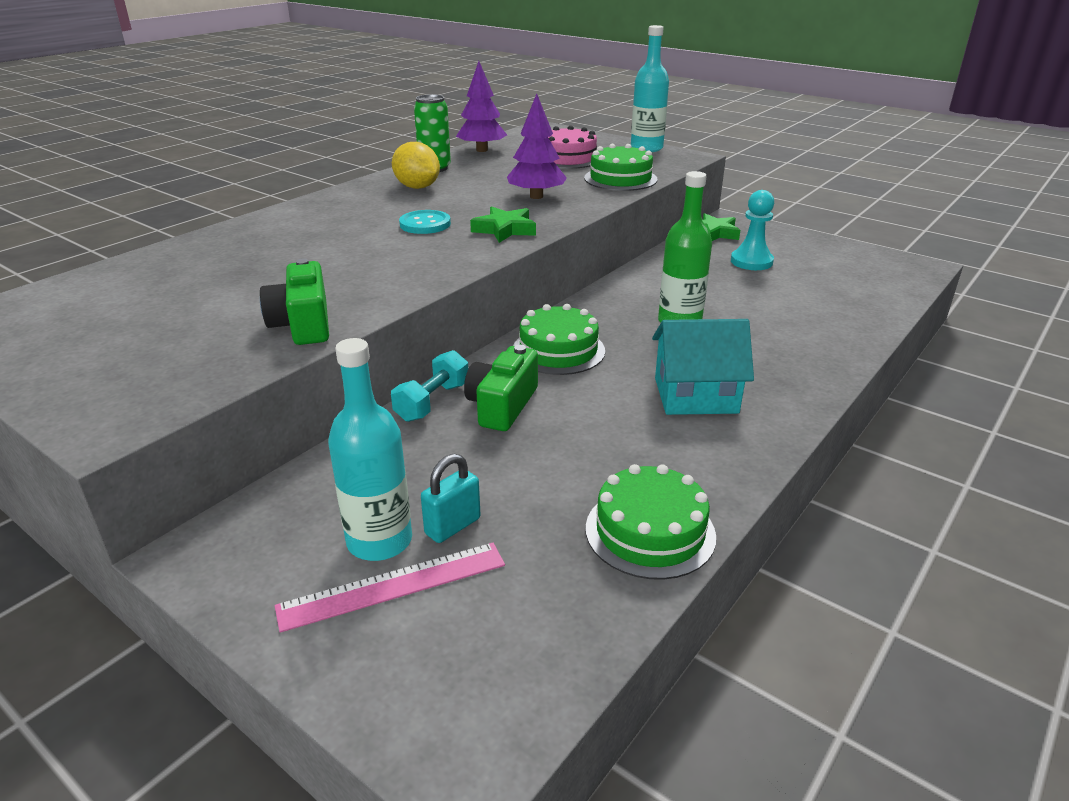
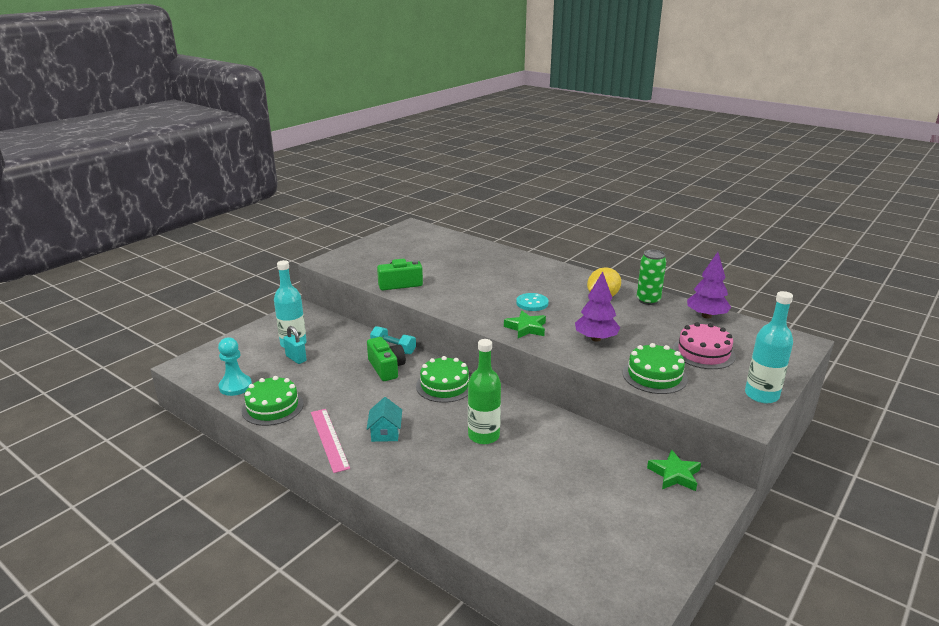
camera: 90 degrees right, 5 degrees down
(393, 585) = (267, 348): pink ruler -> pink ruler (329, 439)
(502, 405) = (386, 368): green camera -> green camera turned 45 degrees clockwise
(696, 395) = (385, 432): turquoise house -> turquoise house, size x0.62
(751, 262) = (607, 489): turquoise pawn -> turquoise pawn (235, 386)

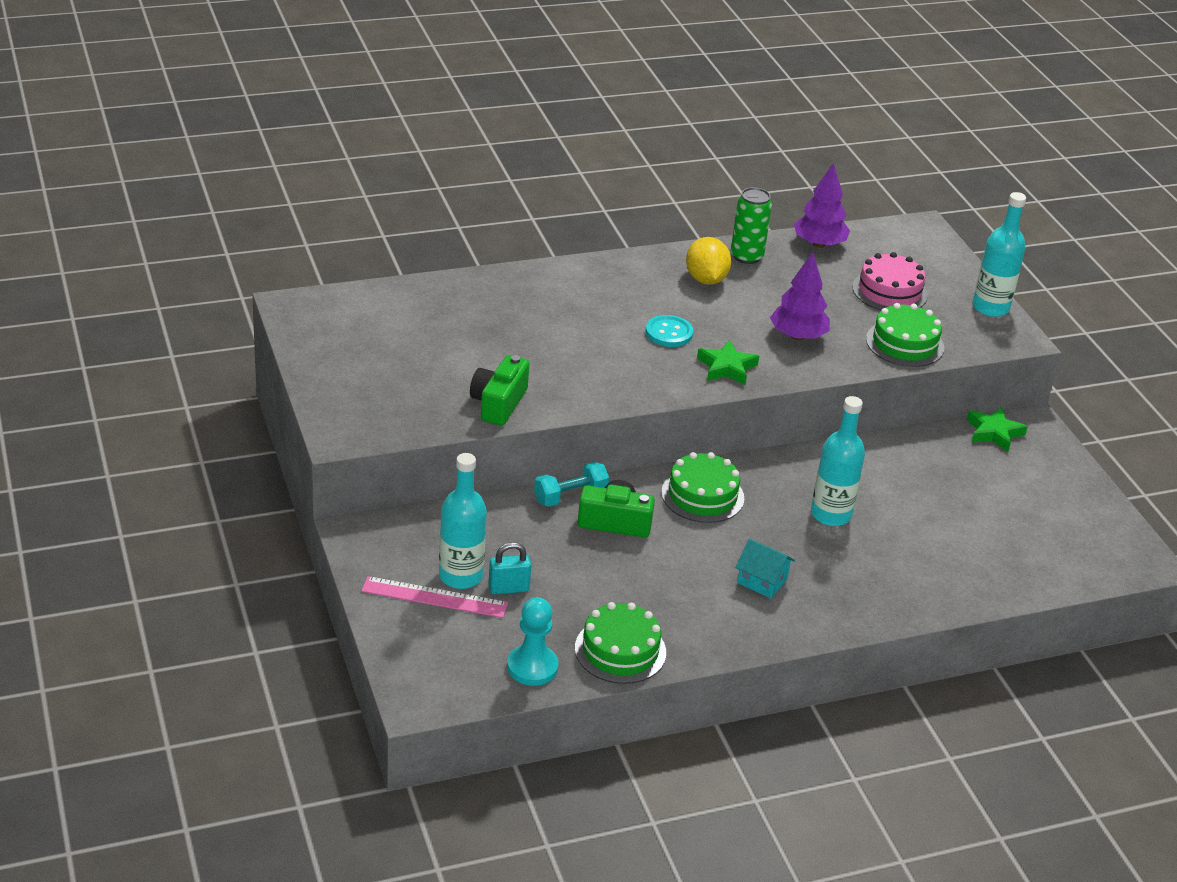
camera: 60 degrees left, 10 degrees up
(329, 439) = (737, 628): pink ruler -> pink ruler (434, 597)
(483, 436) = (831, 514): green bottle -> turquoise bottle

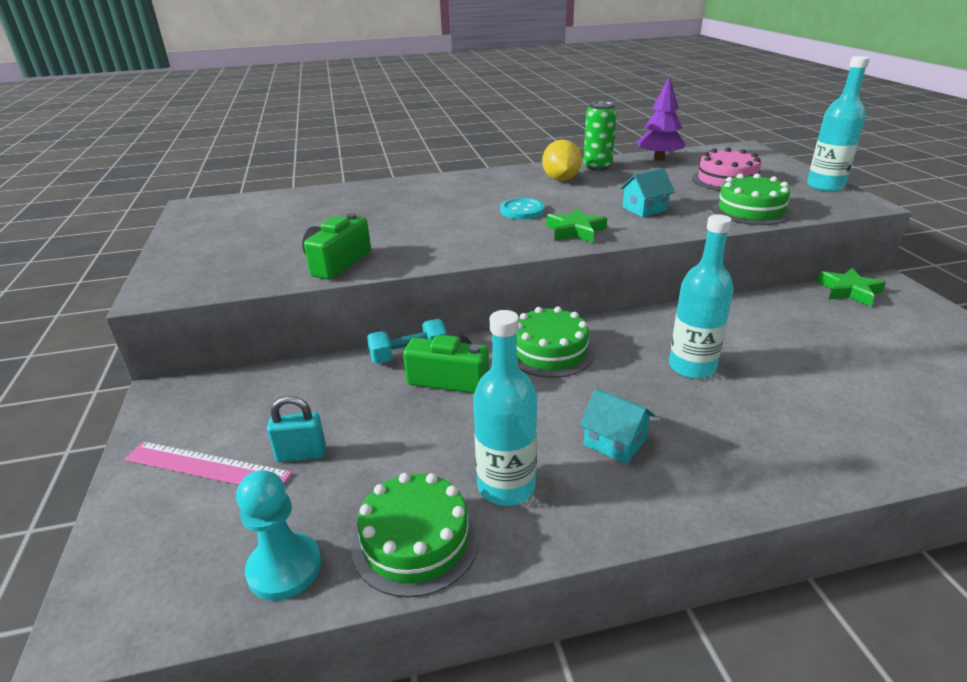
camera: 10 degrees right, 5 degrees down
(461, 576) = (252, 440): turquoise bottle -> turquoise bottle (506, 486)
(797, 336) = (644, 209): purple tree -> turquoise house

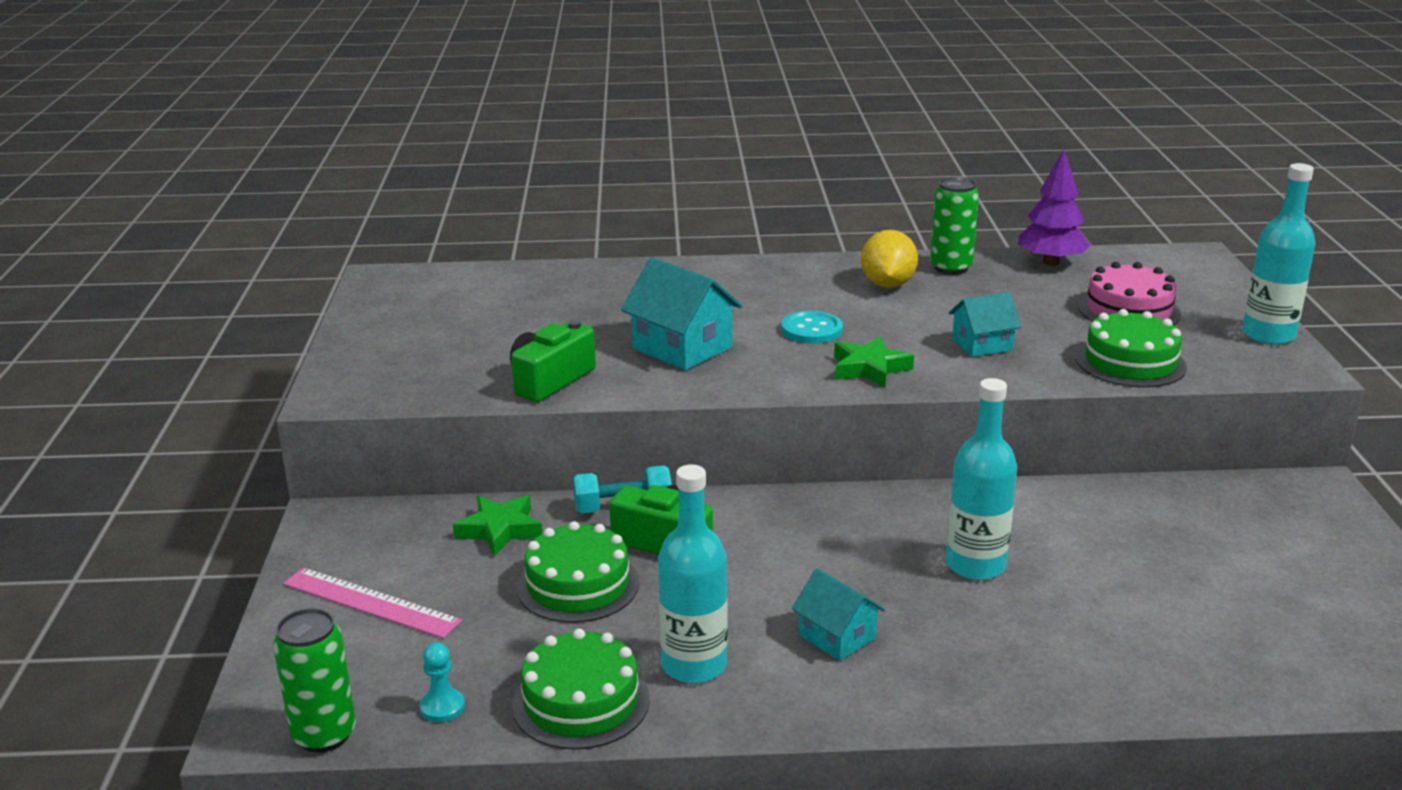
camera: 10 degrees right, 5 degrees down
(166, 622) = (324, 735): none -> green can
(284, 568) = (442, 707): turquoise pawn -> turquoise pawn, size x0.58
(301, 454) = (475, 603): turquoise padlock -> none
(433, 231) = (682, 348): none -> turquoise house
(549, 351) = (801, 524): green cake -> green cake (578, 585)
(849, 291) = (1255, 492): green star -> green star (500, 530)

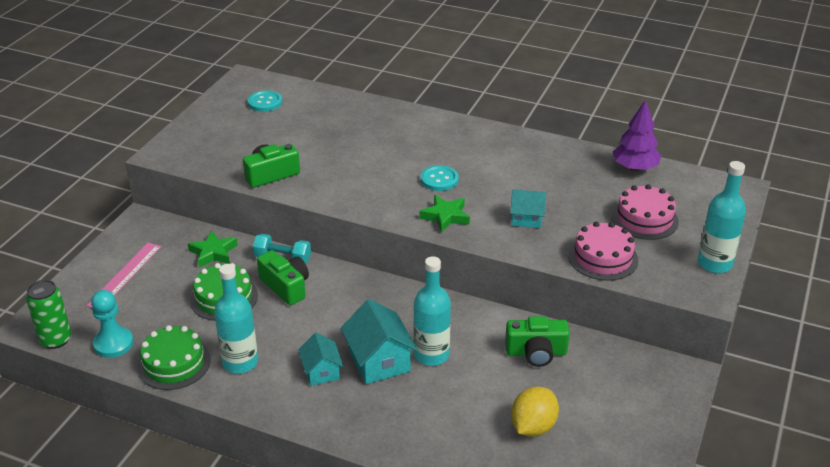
camera: 25 degrees right, 10 degrees up
(371, 602) = (125, 275): pink ruler -> pink ruler turned 60 degrees clockwise
(442, 707) = (113, 344): turquoise pawn -> turquoise pawn, size x1.71
(445, 299) = (265, 102): none -> turquoise button
(682, 348) = (357, 172): turquoise house -> turquoise house (379, 361)
(887, 285) = (515, 158): yellow lemon -> yellow lemon (533, 427)
(951, 268) = (567, 155): green can -> none
(1112, 519) = (536, 352): none -> green camera
(1130, 362) = (603, 257): green cake -> pink cake

